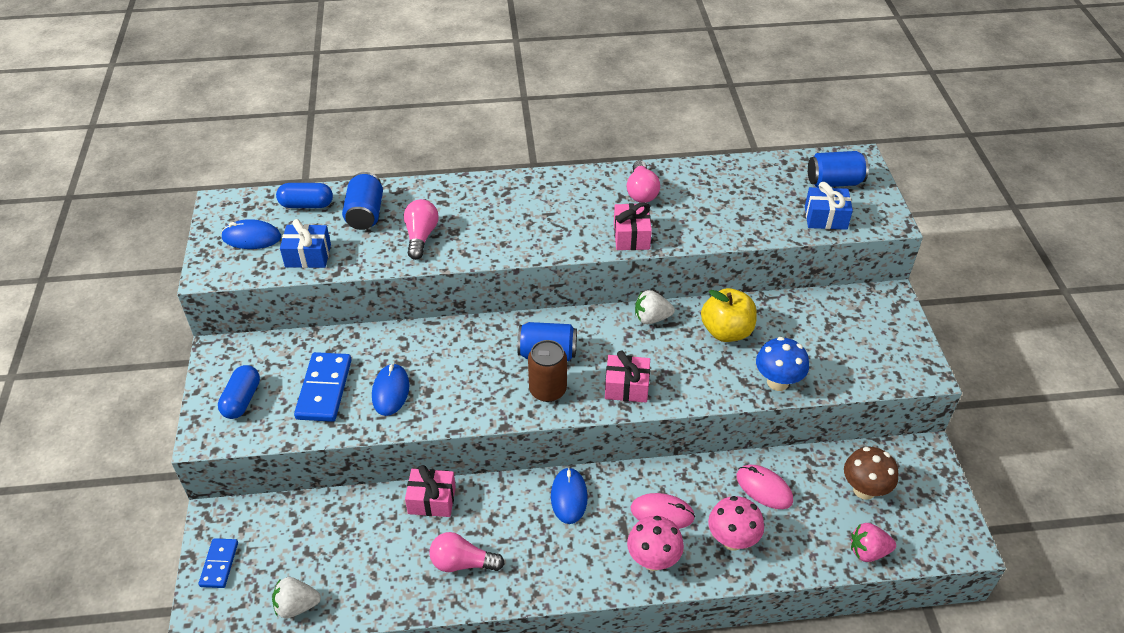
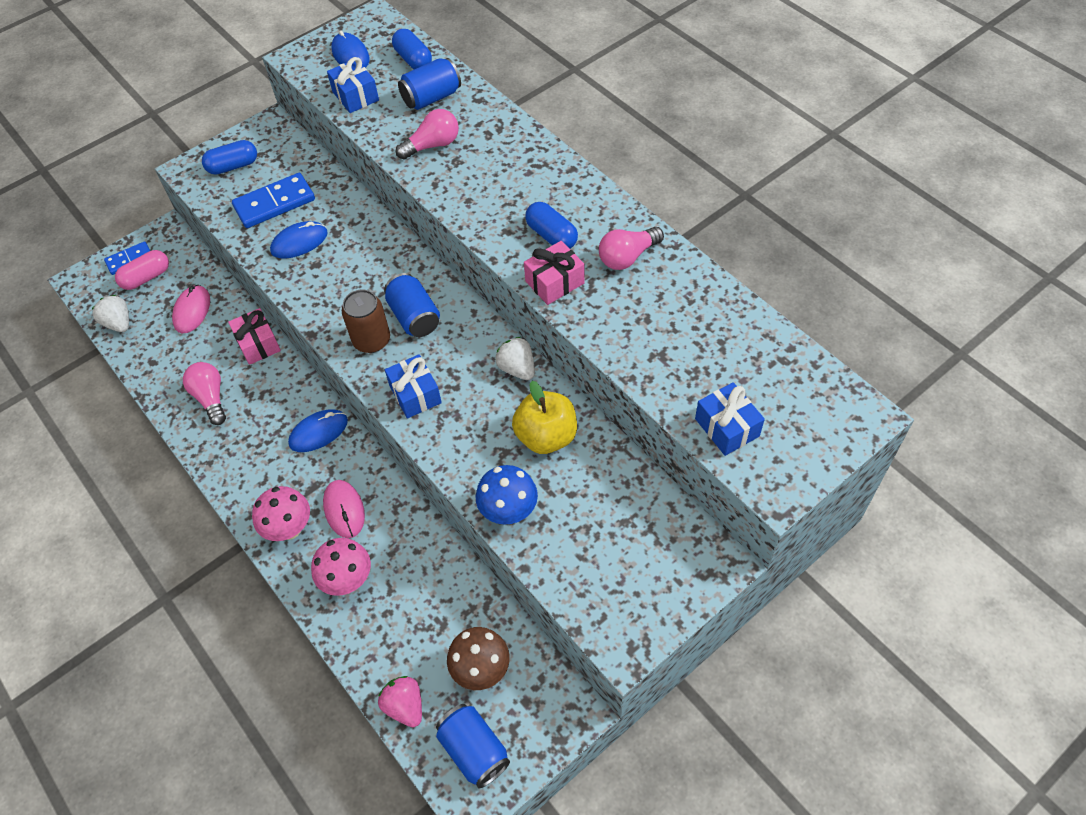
camera: 60 degrees right, 10 degrees up
(259, 558) = (146, 277): none -> pink capsule
(584, 217) = (551, 235): none -> blue capsule
(626, 387) = (415, 394): pink gift -> blue gift
(764, 488) = (425, 578): pink mouse -> pink mouse (192, 311)
(834, 182) = (798, 409): blue can -> blue can (474, 750)

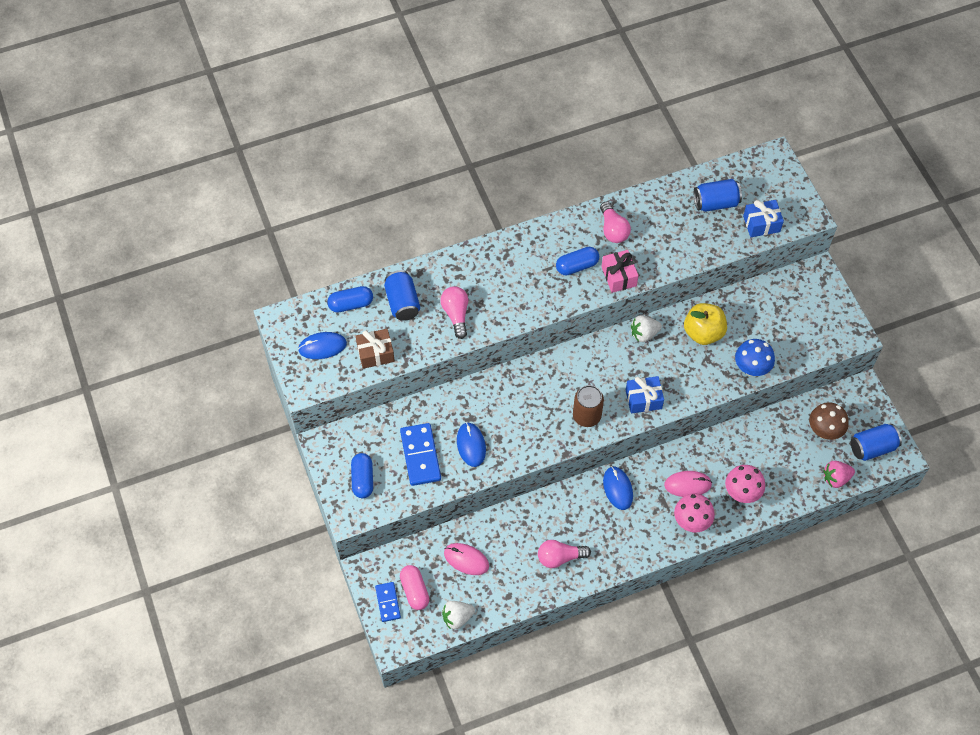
camera: 75 degrees left, 5 degrees up
(258, 344) = (520, 516): pink gift -> none
(355, 96) = (375, 353): blue gift -> brown gift
(414, 317) = (576, 384): blue can -> blue can (715, 203)

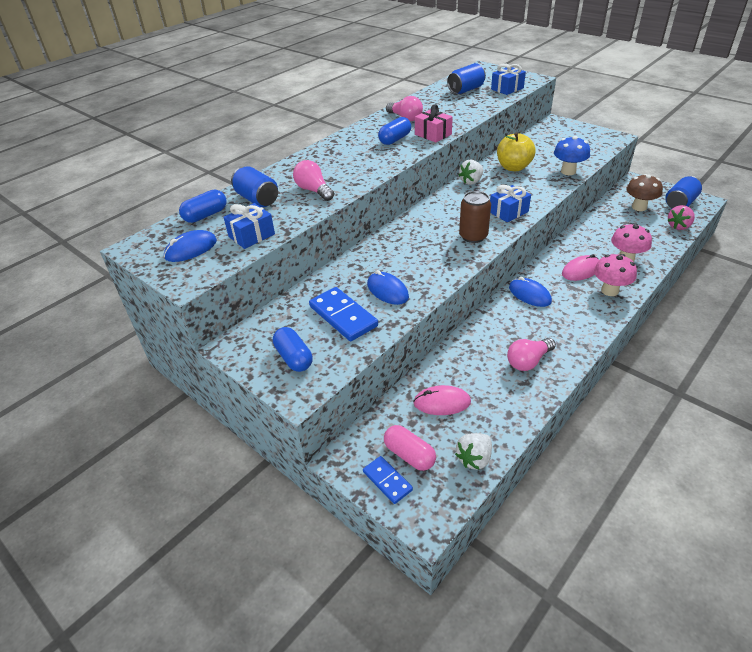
camera: 25 degrees left, 20 degrees down
(375, 353) = (251, 235): brown gift -> blue gift

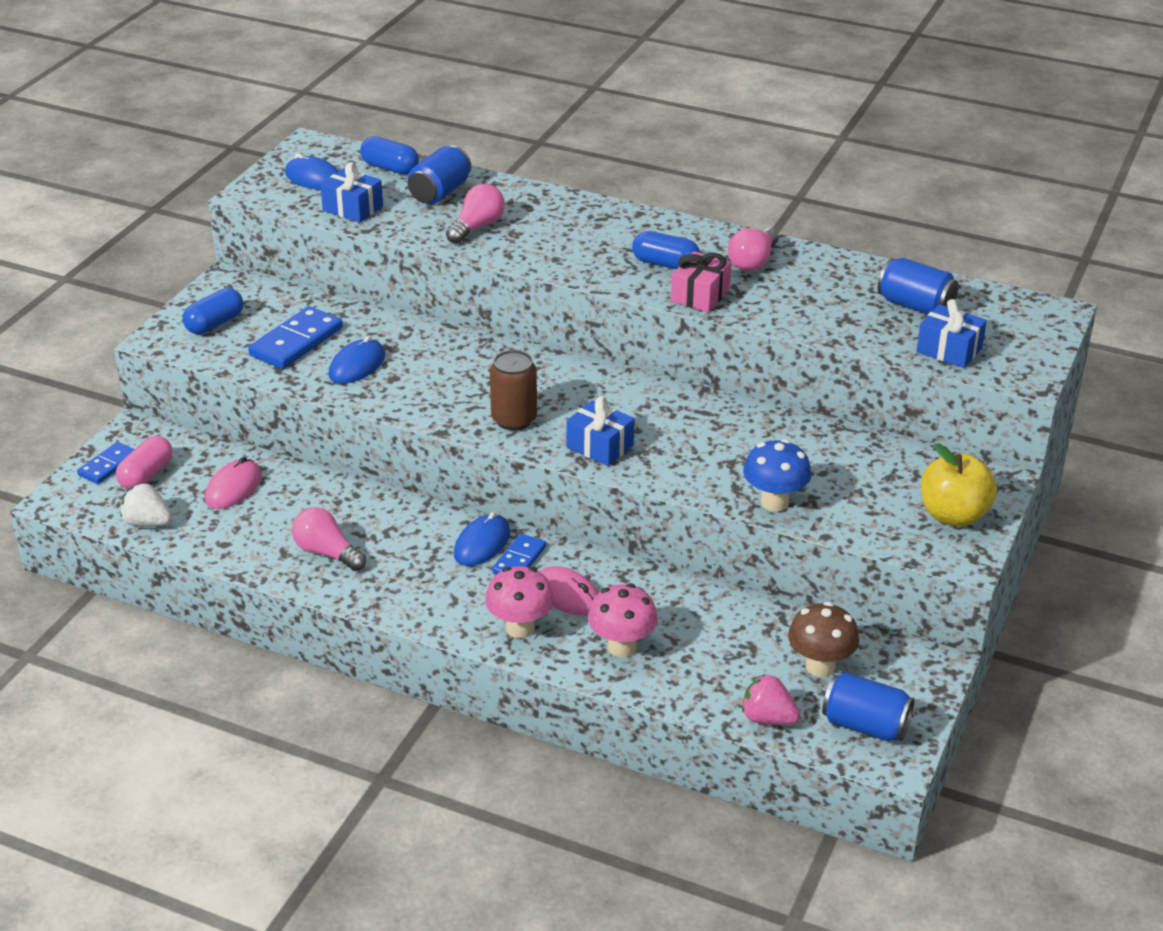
camera: 70 degrees right, 5 degrees down
(442, 402) = (233, 488): pink mouse -> pink mouse turned 45 degrees clockwise
(471, 181) = (687, 400): white strawberry -> none
(513, 167) = (761, 440): yellow apple -> yellow apple (953, 515)
(547, 283) = (519, 560): none -> blue domino

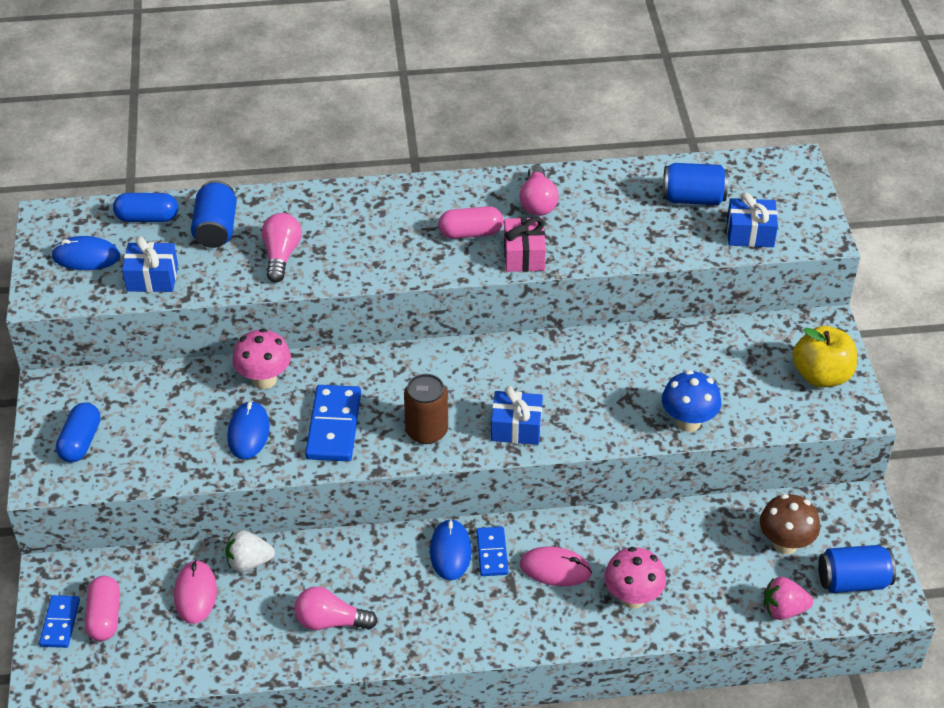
camera: 30 degrees left, 10 degrees up
(148, 523) = (149, 666): white strawberry -> white strawberry (249, 562)
(296, 342) = (173, 430): blue domino -> blue domino (333, 426)
(520, 628) = (543, 619): pink mushroom -> pink mushroom (264, 380)
(665, 264) = (470, 233): blue capsule -> pink capsule

